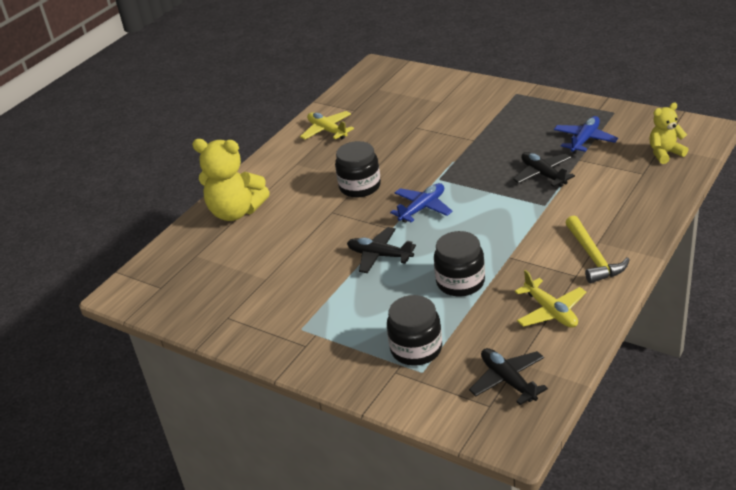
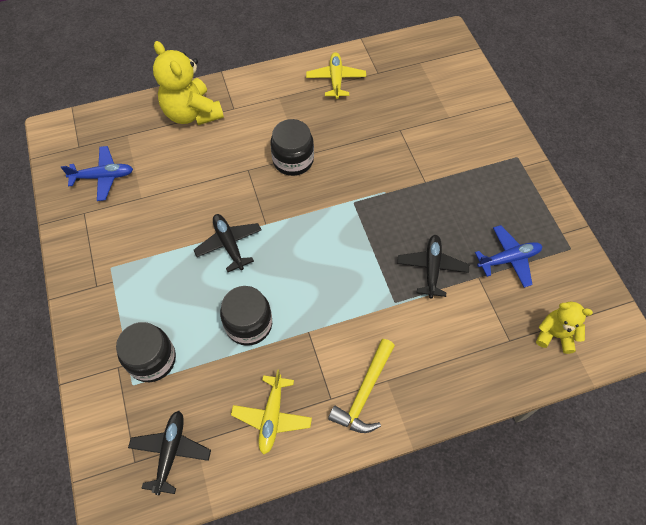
camera: 35 degrees right, 25 degrees up
(422, 208) = (308, 223): blue plane -> blue plane (103, 177)

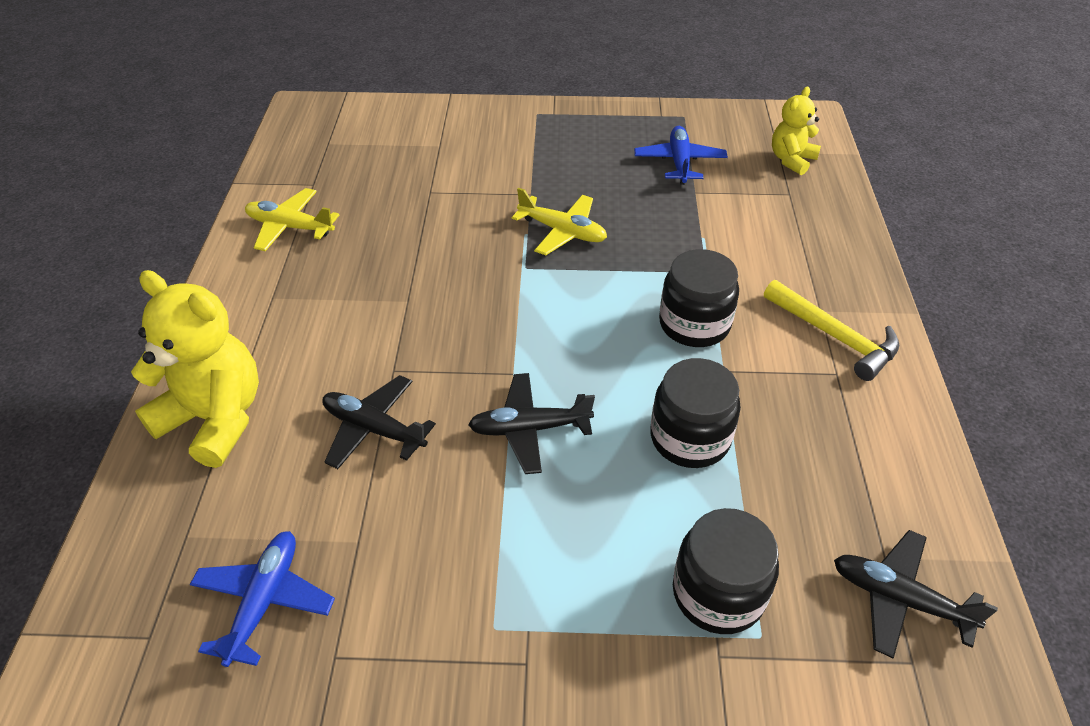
camera: 70 degrees left, 15 degrees down
(192, 113) = (215, 418): yellow teddy bear -> yellow teddy bear turned 135 degrees counterclockwise
(272, 416) = (854, 446): yellow plane -> yellow plane (562, 231)
(293, 160) = (410, 311): black jar -> black jar (694, 324)
(431, 268) = (667, 225): black plane -> black plane (374, 429)

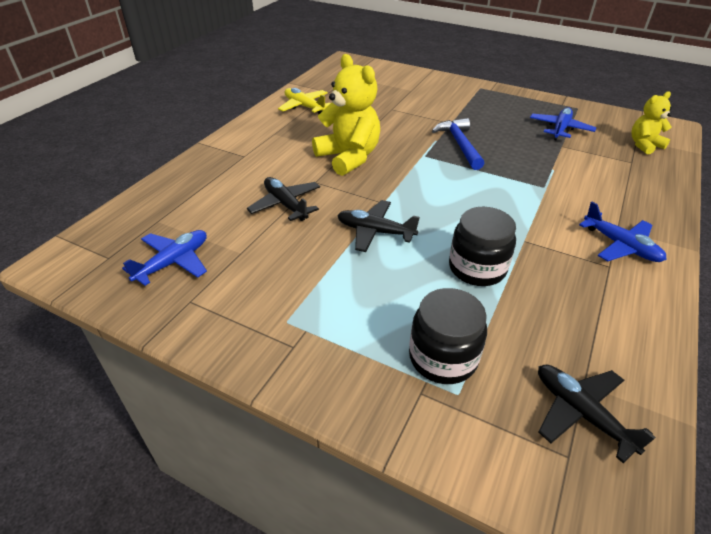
camera: 25 degrees right, 5 degrees down
(215, 418) = (208, 176): yellow teddy bear -> yellow teddy bear (348, 157)
(562, 231) = (459, 144): yellow plane -> blue hammer
(694, 324) = (518, 211): black jar -> none
(835, 337) = (620, 246): yellow hammer -> blue plane

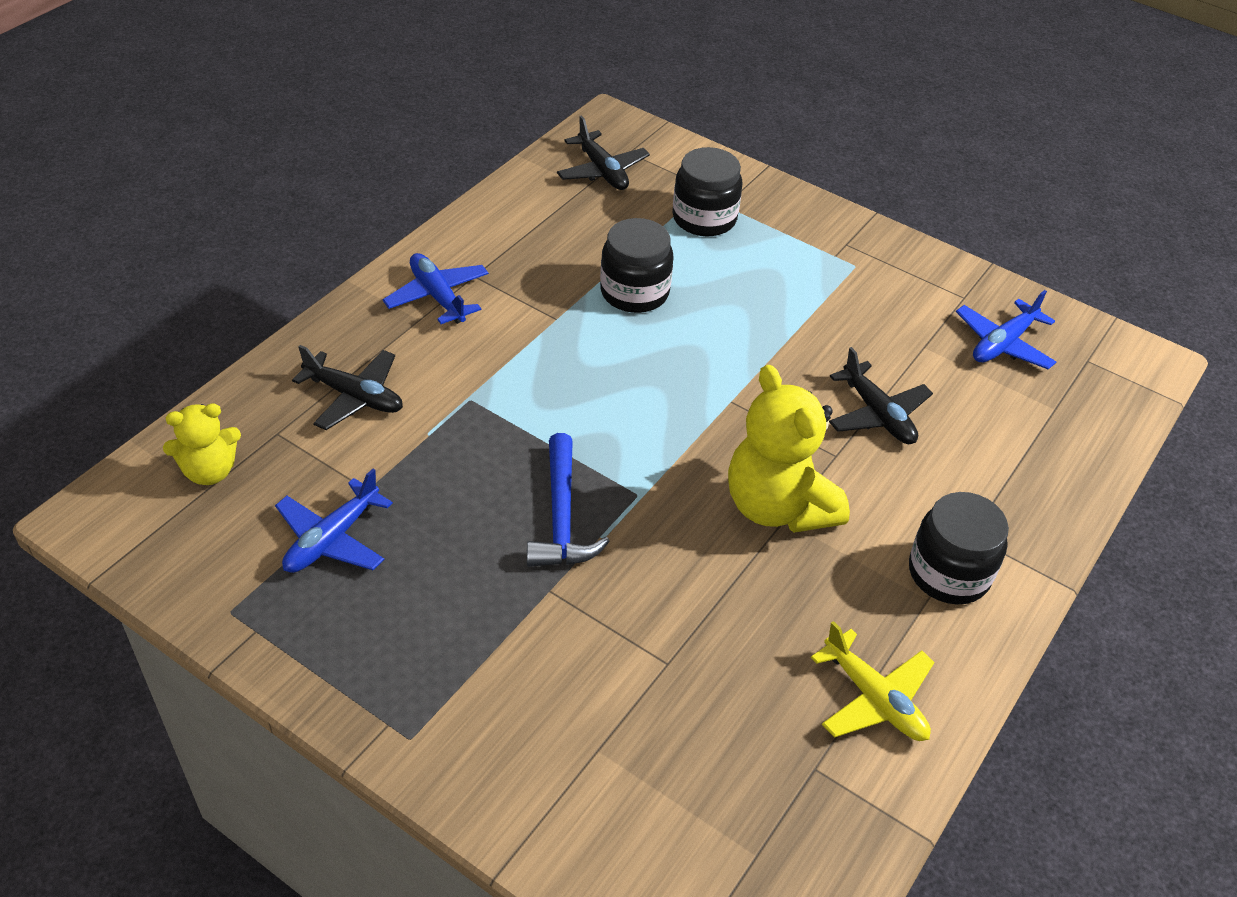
camera: 175 degrees left, 5 degrees up
(260, 142) = (948, 573): none -> black jar
(375, 232) = (750, 354): black plane -> black plane (354, 396)

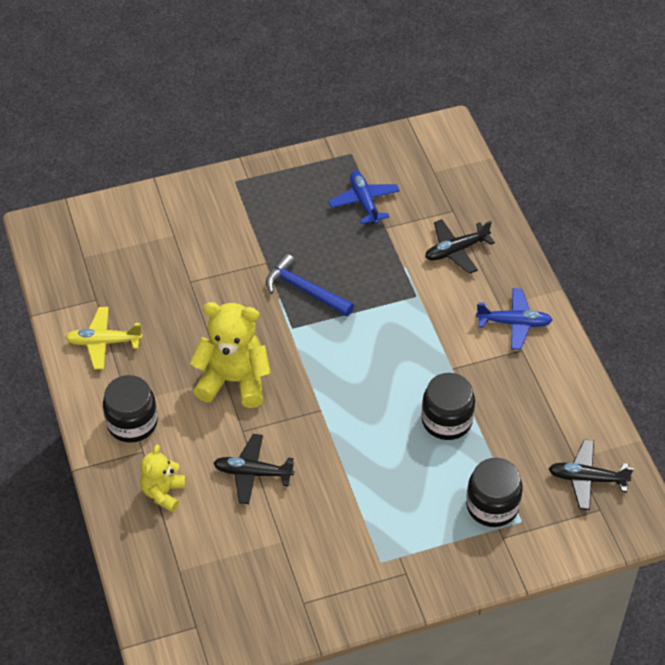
camera: 130 degrees right, 5 degrees up
(210, 471) = (445, 177): yellow teddy bear -> yellow teddy bear (163, 493)
(1003, 344) = (248, 589): blue plane -> none

